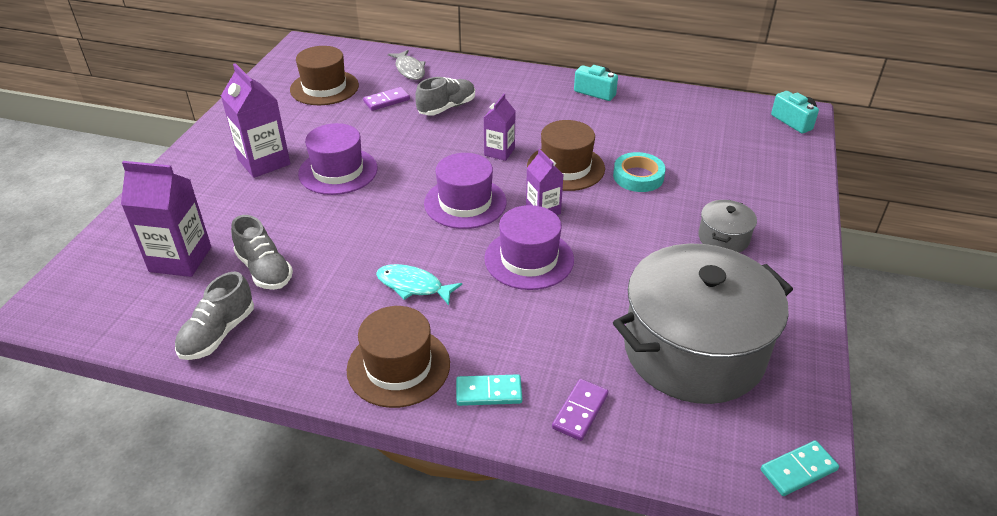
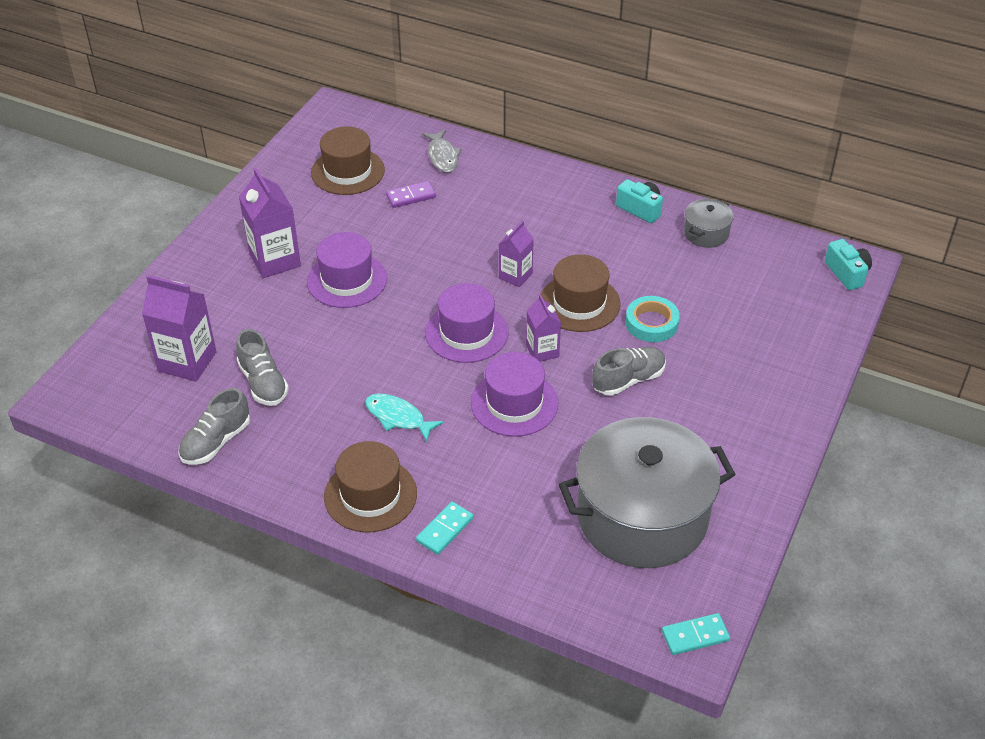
camera: 10 degrees right, 5 degrees up
(447, 108) = (473, 213): grey shoe -> grey shoe (628, 380)
(489, 392) = (445, 530): turquoise domino -> turquoise domino turned 60 degrees counterclockwise
(580, 411) = (521, 558): purple domino -> none
(723, 238) = (714, 405): grey pot -> grey pot (706, 233)

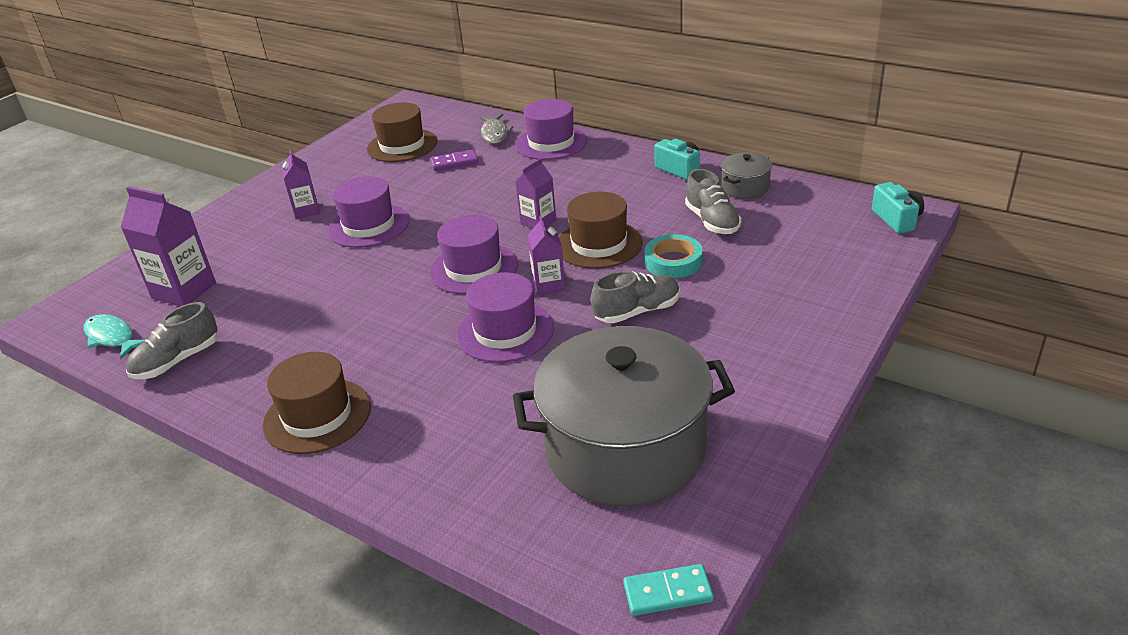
camera: 10 degrees right, 10 degrees down
(263, 383) = (249, 309): grey shoe -> grey shoe (712, 221)
(275, 260) = (306, 210): purple carton -> purple carton, size x0.61
(398, 417) = (376, 342): turquoise fish -> turquoise fish (112, 337)
(445, 530) = (388, 454): turquoise domino -> none
(505, 171) = (551, 143): none -> purple hat

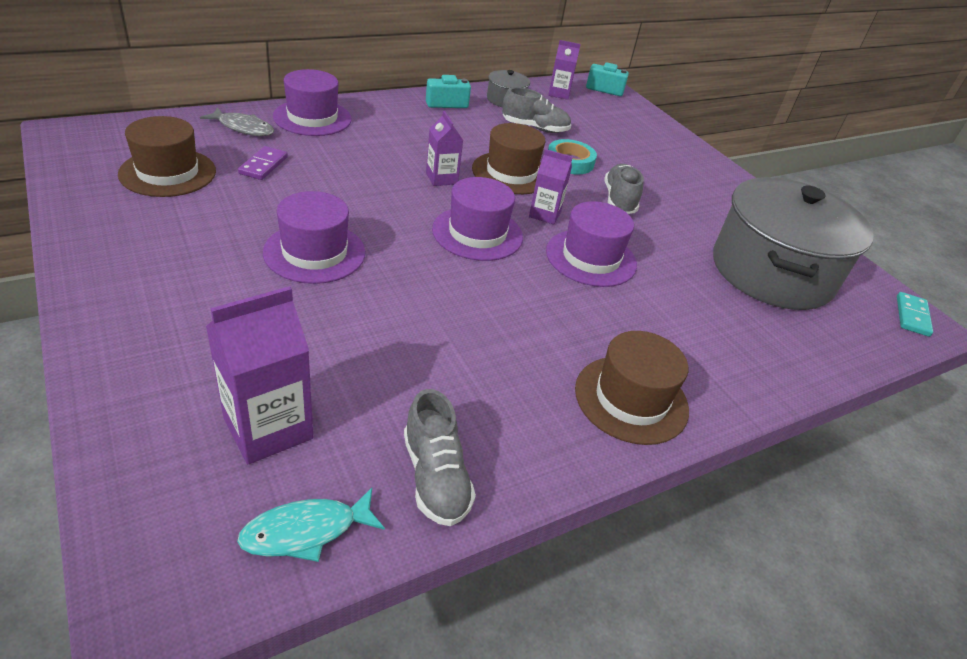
camera: 70 degrees left, 5 degrees up
(306, 210) = (211, 276): purple carton -> purple carton (559, 93)

